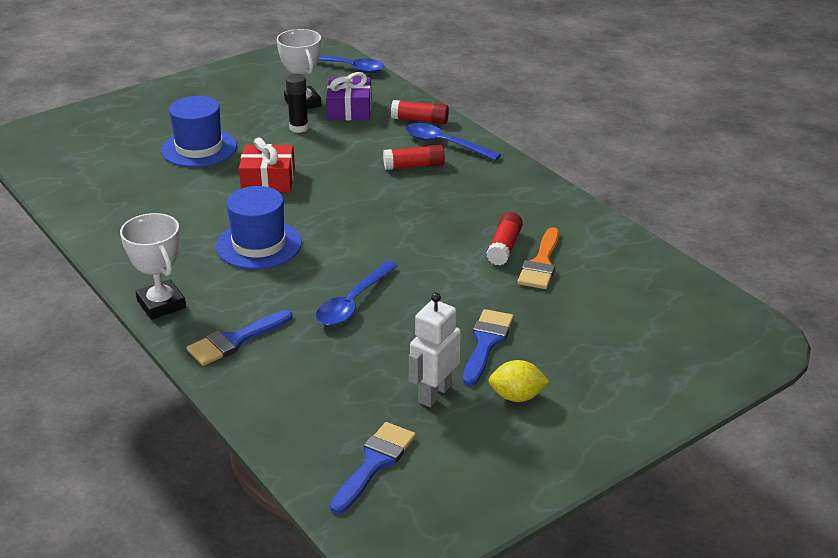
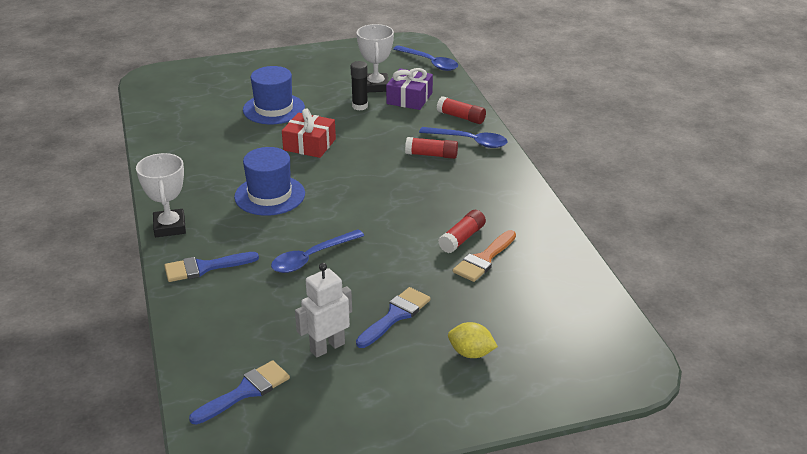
camera: 20 degrees right, 0 degrees up
(445, 144) = (469, 141): blue spoon -> blue spoon turned 150 degrees clockwise
(517, 396) = (391, 366): yellow lemon -> yellow lemon (471, 353)

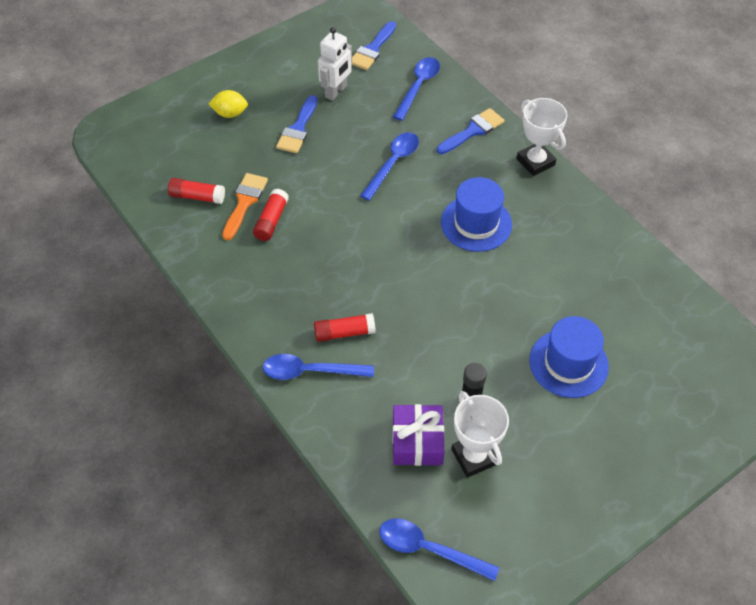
camera: 160 degrees right, 20 degrees up
(225, 328) = (418, 87): none -> blue spoon
(309, 144) = (485, 310): red gift -> none
(461, 117) = (336, 418): red glue stick -> red glue stick (197, 196)

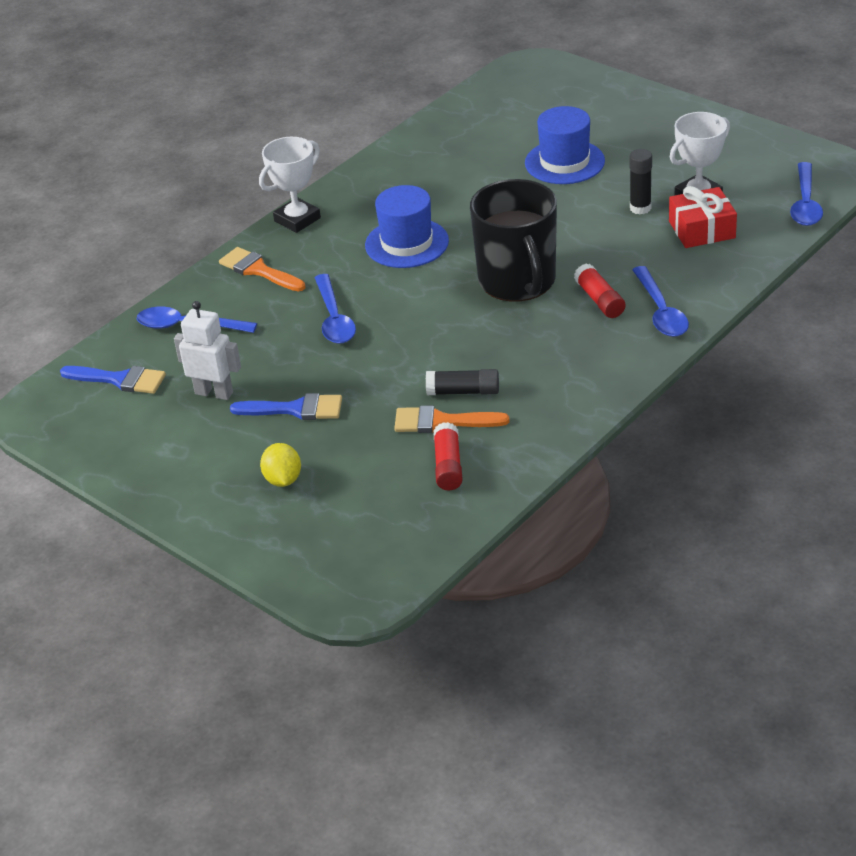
camera: 100 degrees left, 15 degrees down
(271, 221) = (463, 391): red glue stick -> black glue stick
(393, 164) = (334, 318): blue spoon -> blue spoon turned 120 degrees counterclockwise
(394, 284) = (518, 281): none -> black mug
(417, 441) = (702, 229): purple gift -> red gift
(473, 131) = (258, 270): blue brush -> orange brush

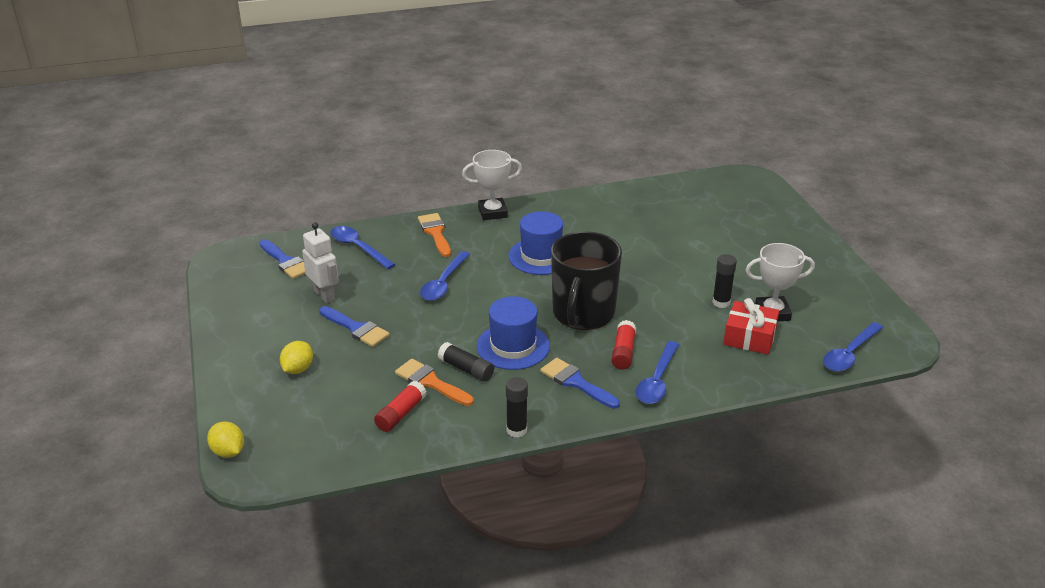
camera: 30 degrees right, 5 degrees down
(312, 593) = (228, 452): none -> yellow lemon
(564, 162) = (702, 249): blue hat -> blue hat (513, 346)
(580, 422) = (516, 430): none -> black glue stick
(586, 351) = (575, 382): none -> blue brush

